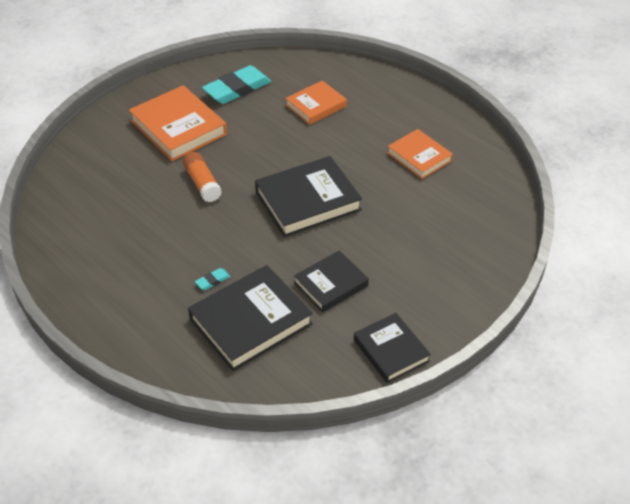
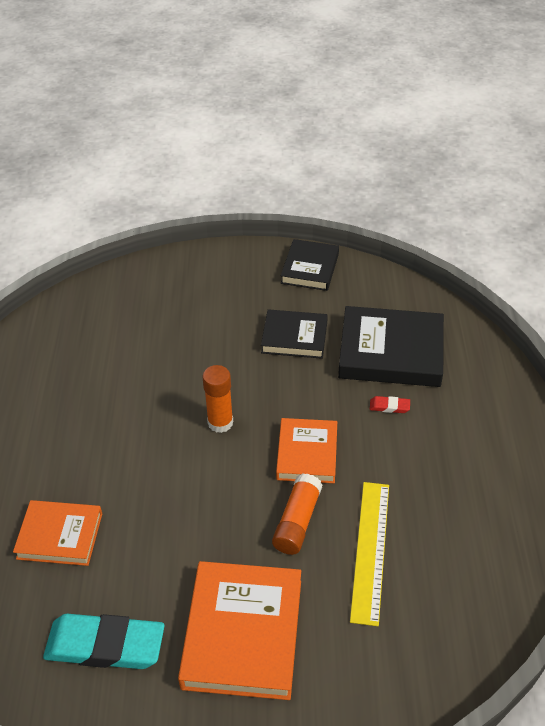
camera: 135 degrees left, 0 degrees up
(147, 196) = (370, 550): none -> yellow ruler
(212, 281) = (389, 406): turquoise eraser -> red eraser
(308, 201) = (220, 422): black book -> orange glue stick
(419, 157) = (64, 392): orange book -> orange book (307, 454)

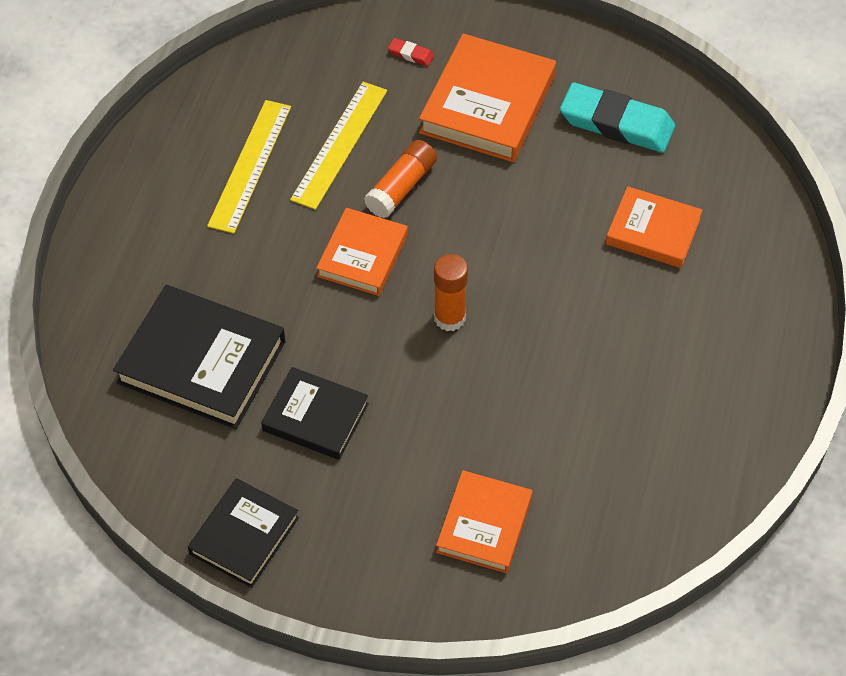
camera: 165 degrees left, 10 degrees up
(160, 304) = (484, 525): none -> orange book
(389, 406) = (242, 289): red eraser -> red eraser (411, 54)
(440, 509) = (250, 165): none -> yellow ruler

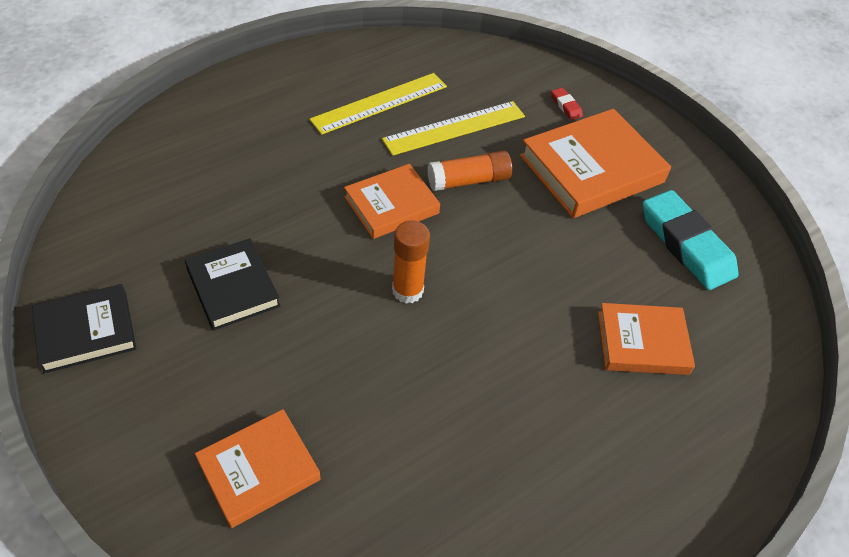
camera: 35 degrees right, 5 degrees down
(202, 362) = (204, 196): black book -> none
(653, 231) = (642, 342): orange book -> orange book turned 60 degrees counterclockwise

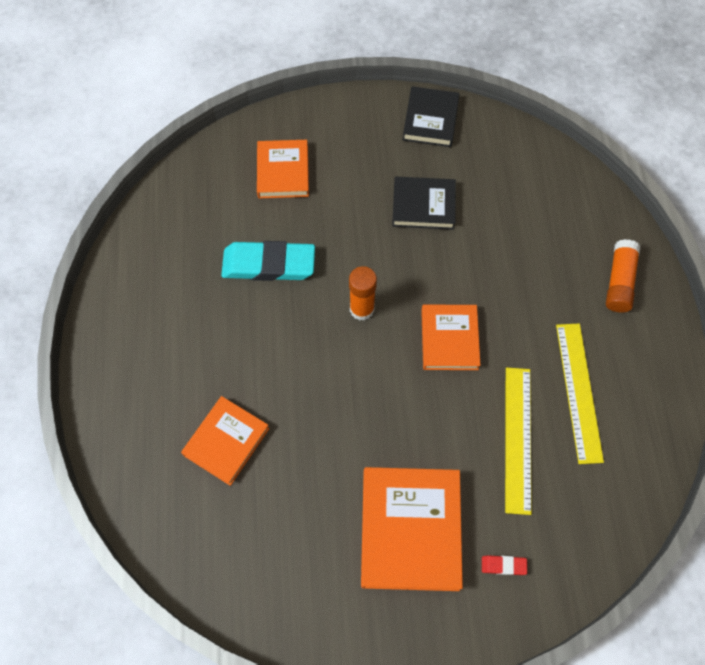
camera: 125 degrees right, 15 degrees up
(468, 181) = (447, 413): orange glue stick -> orange glue stick (619, 281)
(686, 244) = (287, 550): turquoise eraser -> turquoise eraser (268, 264)

